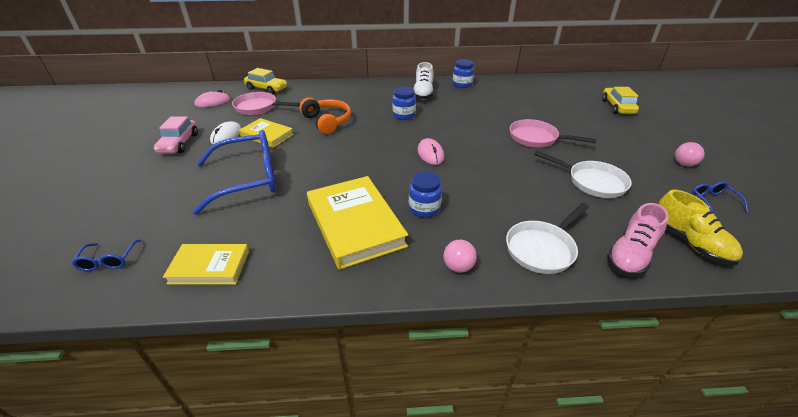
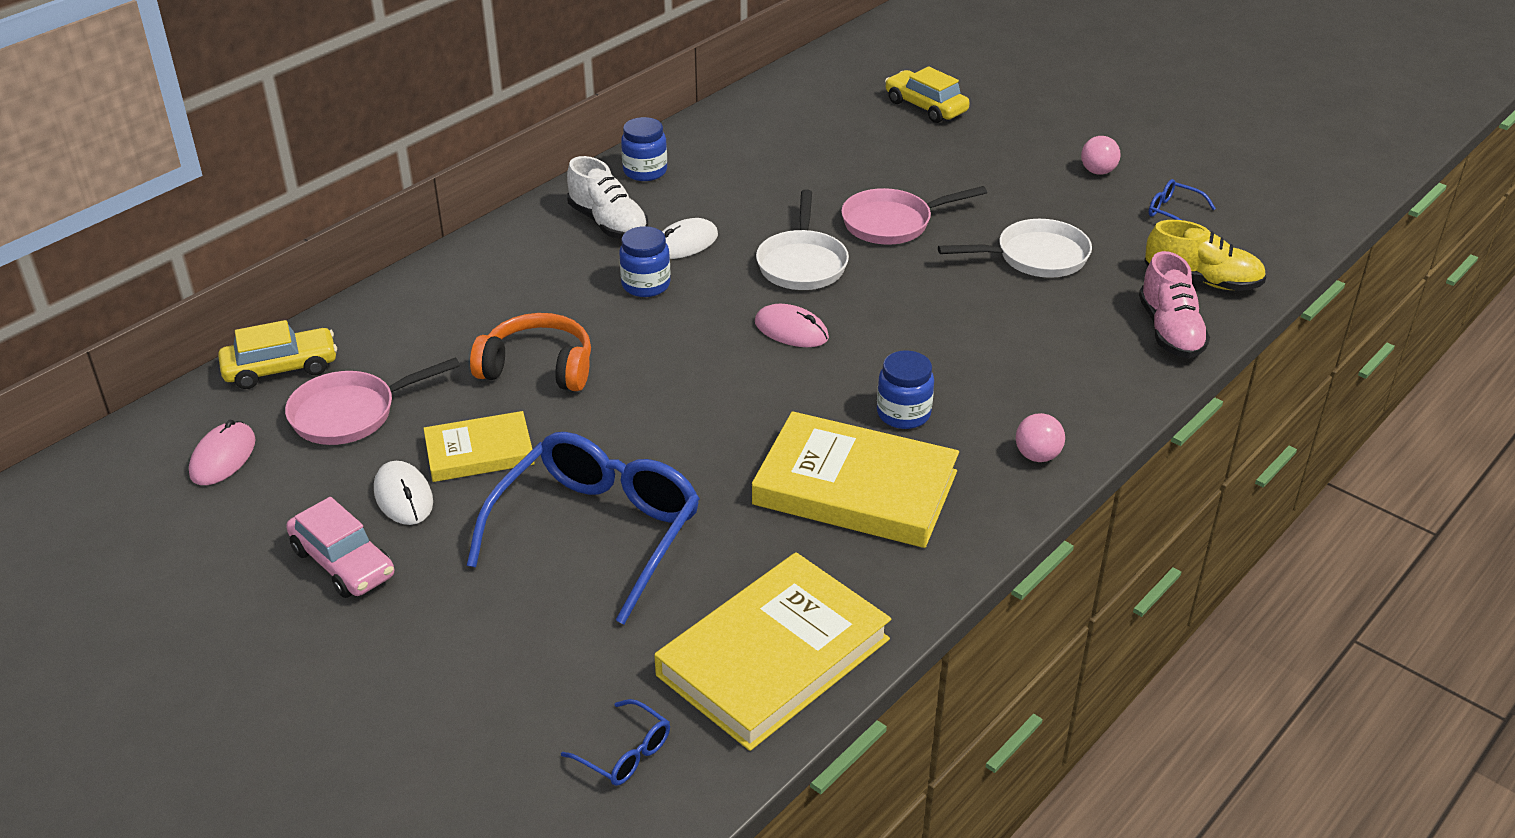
camera: 45 degrees left, 0 degrees up
(209, 267) = (773, 657): yellow book -> yellow book, size x1.73
(439, 109) = (685, 243): none -> white mouse
(542, 248) = (1087, 379): white pan -> white pan (802, 263)

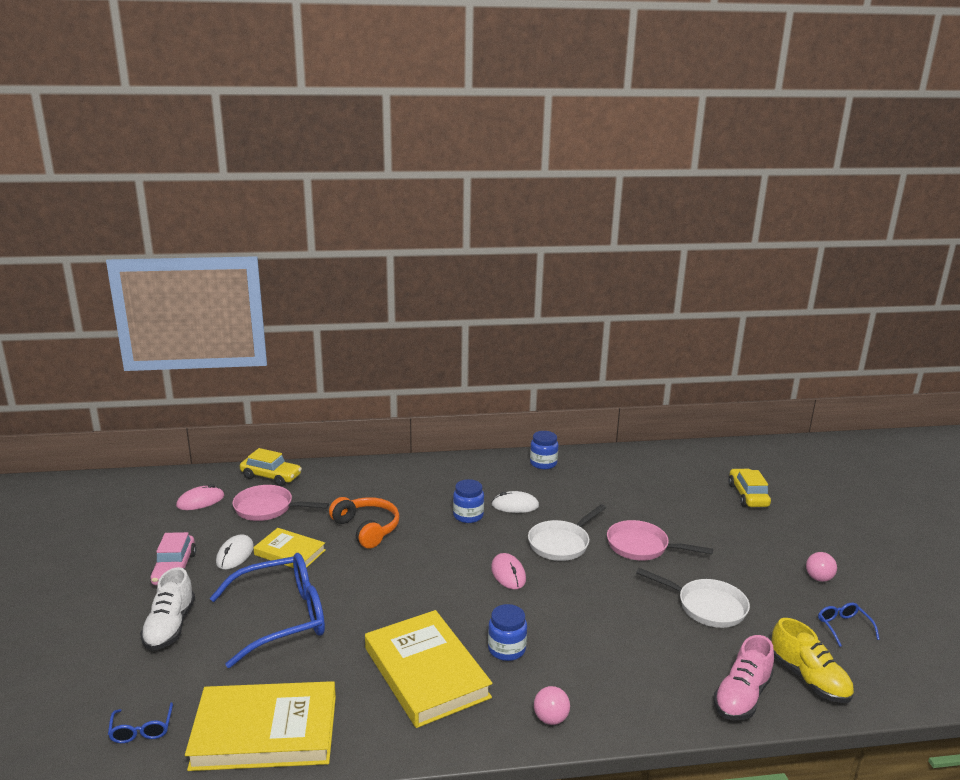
camera: 40 degrees right, 15 degrees down
(608, 224) = (491, 479): white shoe -> white shoe (170, 627)

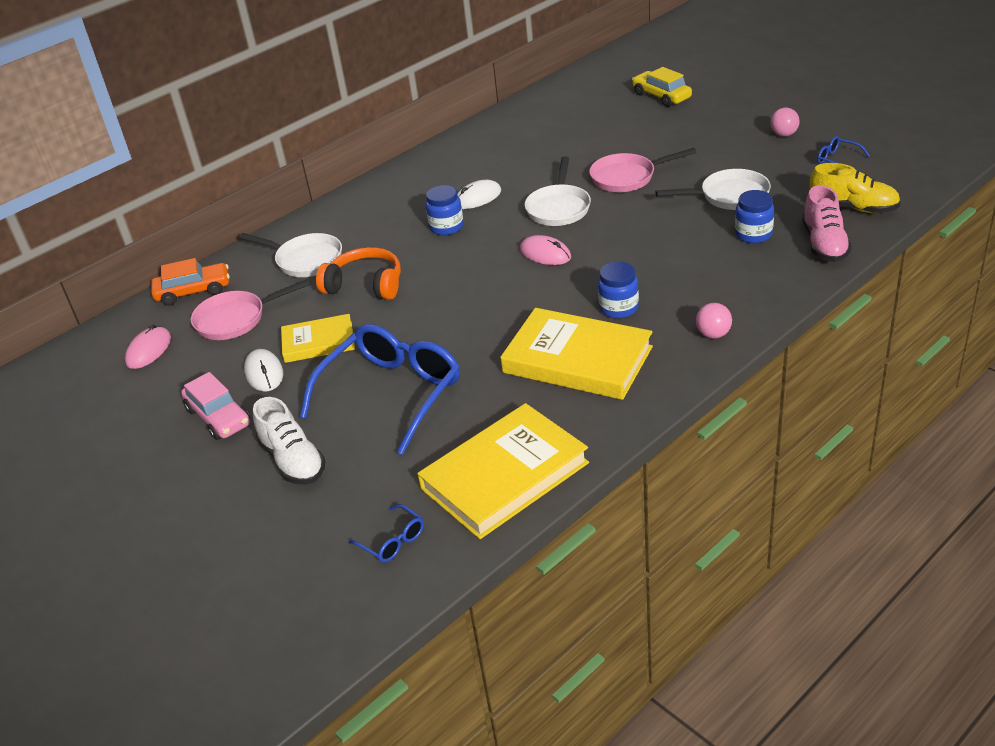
camera: 30 degrees left, 15 degrees up
(271, 476) = (193, 291): yellow car -> orange car
(355, 491) = (305, 260): none -> white pan
(543, 463) = (455, 151): blue jar -> blue jar (753, 234)

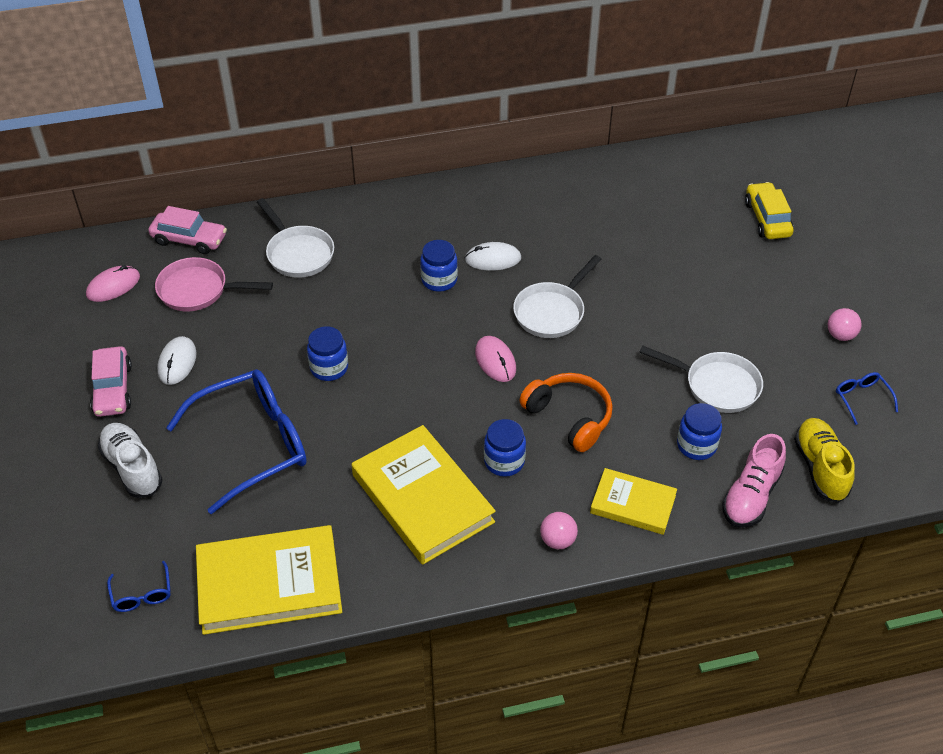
camera: 25 degrees right, 10 degrees up
(193, 291) = (189, 239): orange car -> pink car
(293, 460) = (132, 468): white shoe -> white shoe turned 150 degrees clockwise
(318, 342) = (240, 354): yellow book -> yellow book (633, 504)
(365, 285) = (323, 310): orange headphones -> orange headphones (569, 417)
(409, 317) = (329, 368): none -> blue jar
(627, 177) = (644, 308): pink pan -> none
(853, 208) = (820, 468): yellow shoe -> yellow shoe turned 150 degrees counterclockwise

